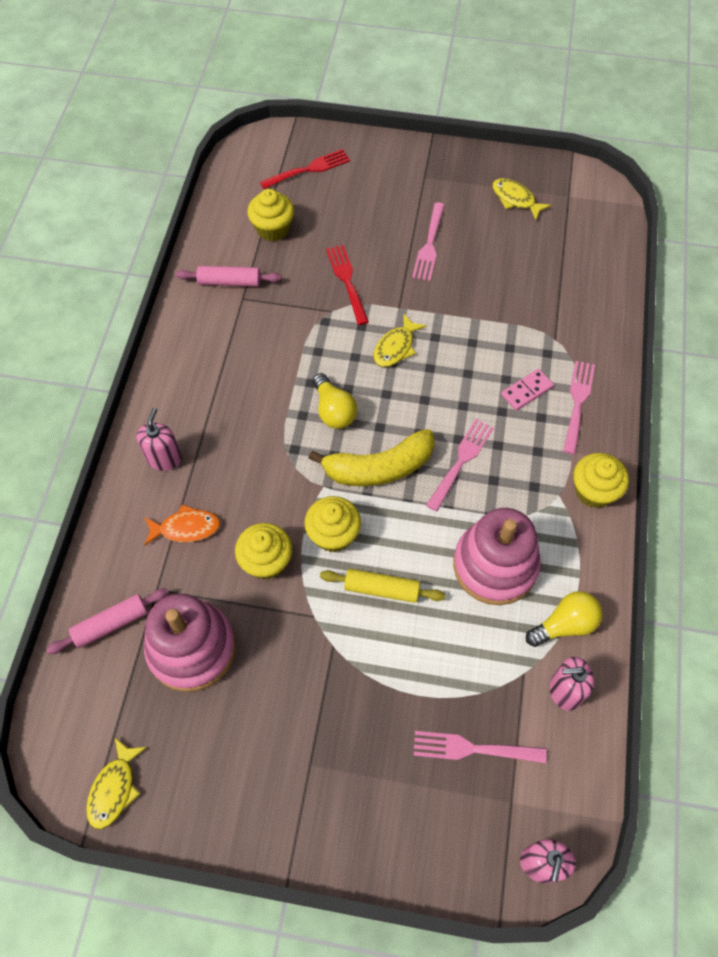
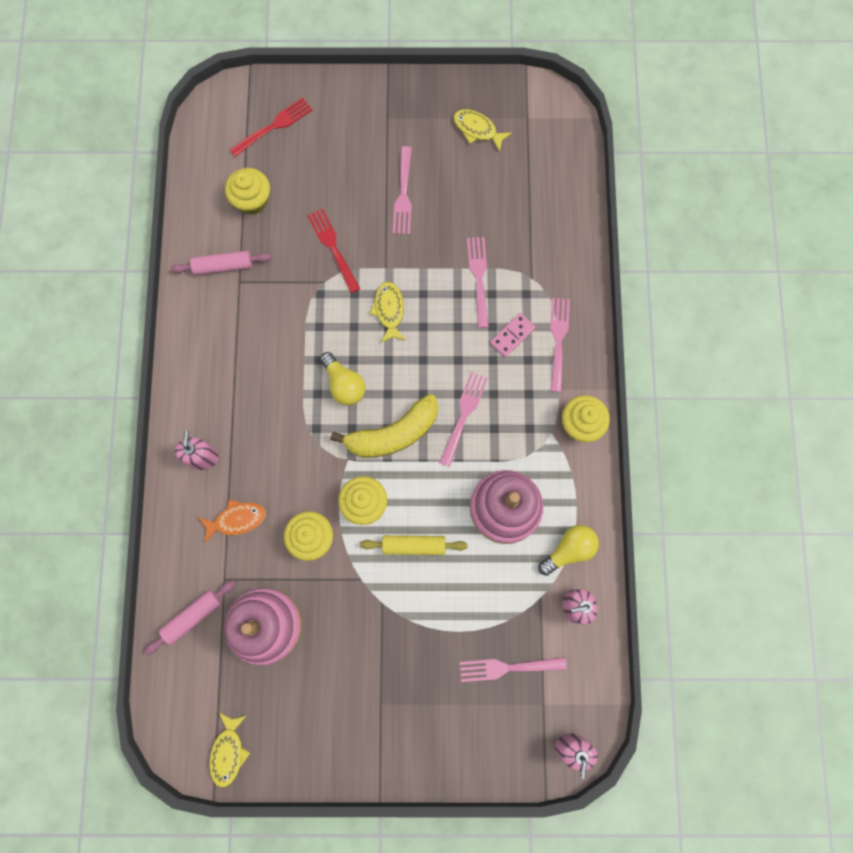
camera: 10 degrees left, 15 degrees up
(395, 347) = (389, 310): yellow fish -> yellow fish turned 150 degrees clockwise
(497, 331) = (479, 278): none -> pink fork

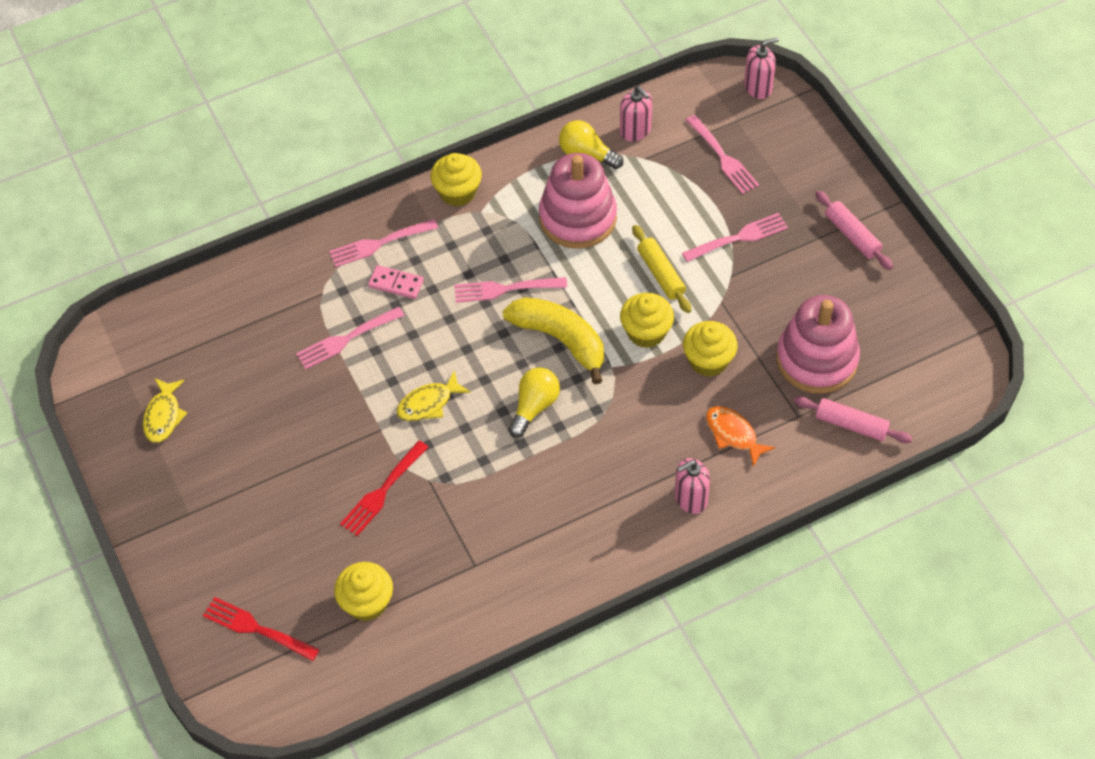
camera: 115 degrees left, 20 degrees down
(223, 266) = (464, 591): pink rolling pin -> pink rolling pin (852, 235)
(228, 752) = (947, 333): yellow fish -> none
(403, 194) = (282, 452): pink fork -> pink fork (738, 238)

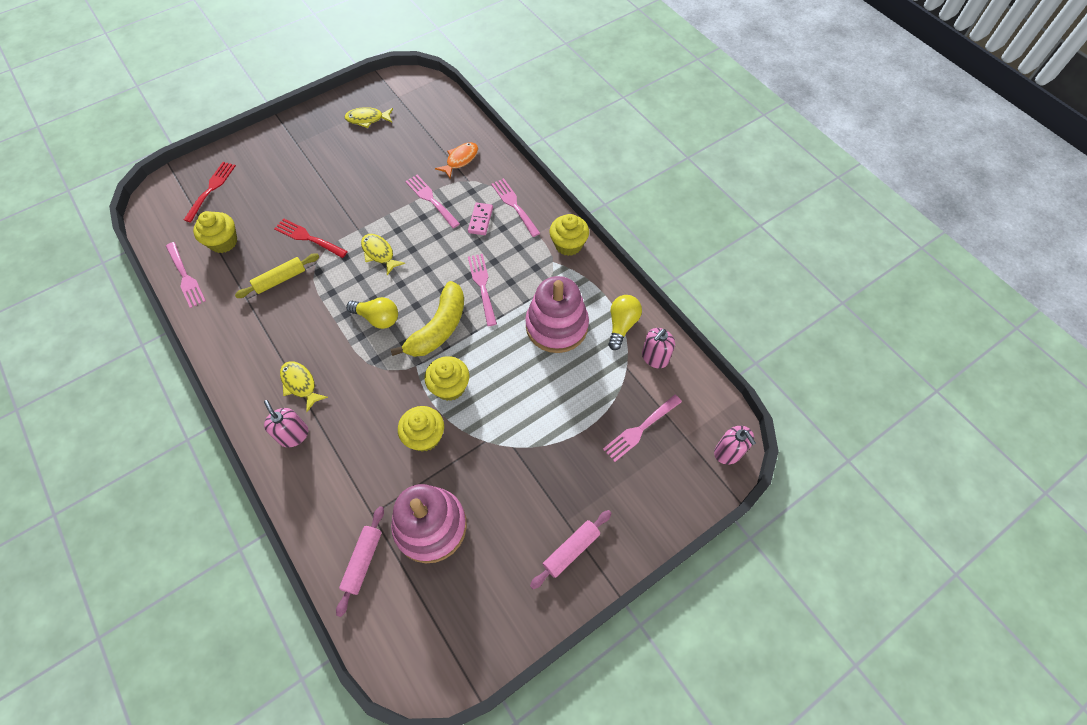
camera: 80 degrees right, 5 degrees up
(620, 493) = (300, 384): none -> yellow fish
(661, 274) = (508, 392): yellow rolling pin -> yellow rolling pin (280, 279)
(733, 434) = (353, 462): orange fish -> orange fish (460, 160)
(738, 238) = (554, 449): pink fork -> pink fork (185, 277)

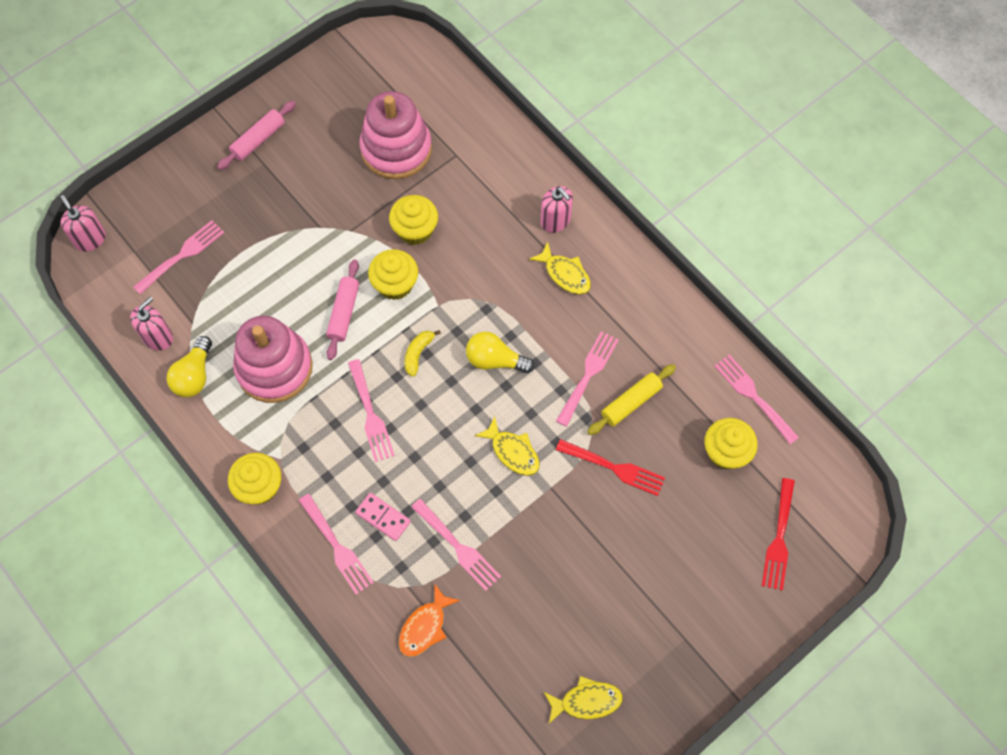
camera: 175 degrees right, 5 degrees up
(307, 301) = (588, 375): none -> pink fork
(363, 561) = (456, 116): pink rolling pin -> pink rolling pin (344, 313)
(439, 328) = (418, 353): yellow banana -> yellow banana, size x0.46
(480, 220) = (383, 517): pink domino -> pink domino turned 60 degrees counterclockwise

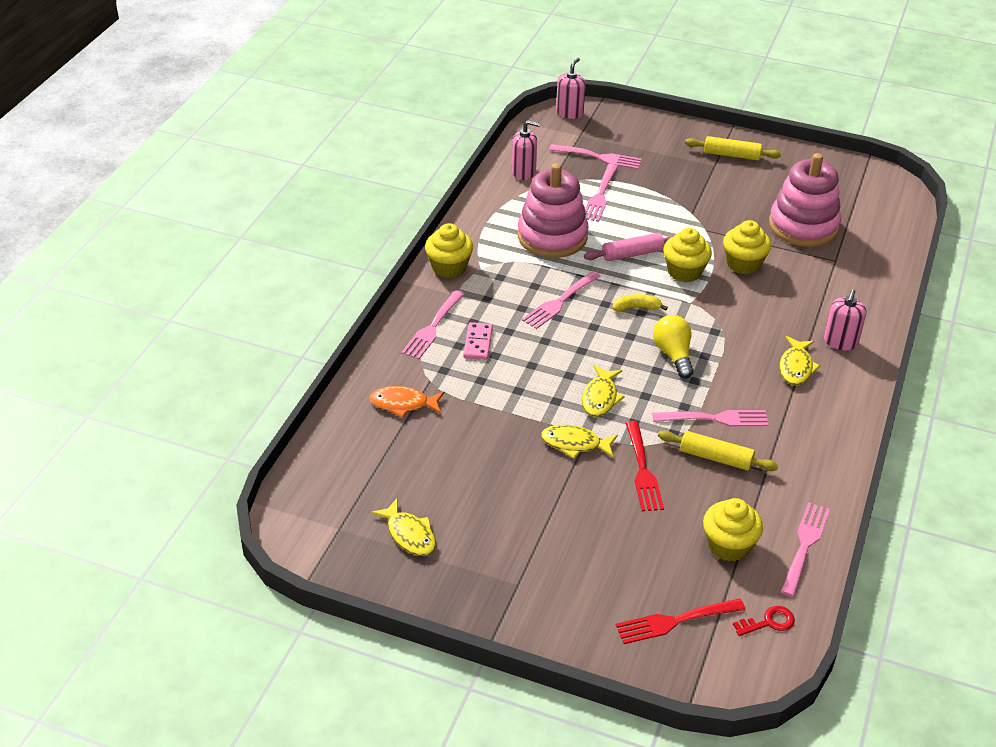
camera: 60 degrees right, 25 degrees down
(194, 375) = (509, 200): yellow light bulb -> none
(258, 140) = (731, 155): pink rolling pin -> yellow rolling pin
(457, 547) = (487, 396): pink fork -> pink fork (600, 195)
(555, 505) = (574, 444): none -> yellow fish
(812, 471) = (769, 622): none -> red key

